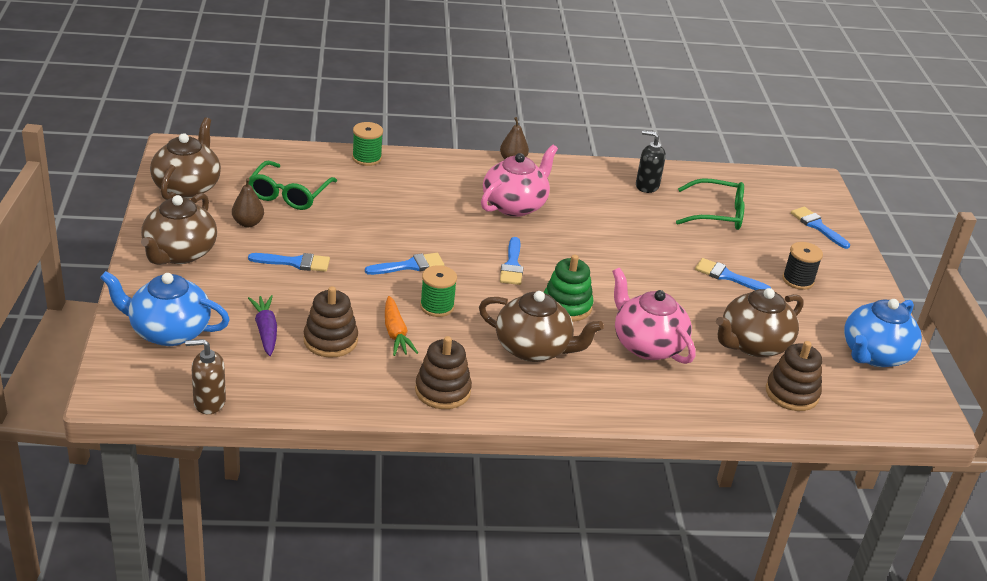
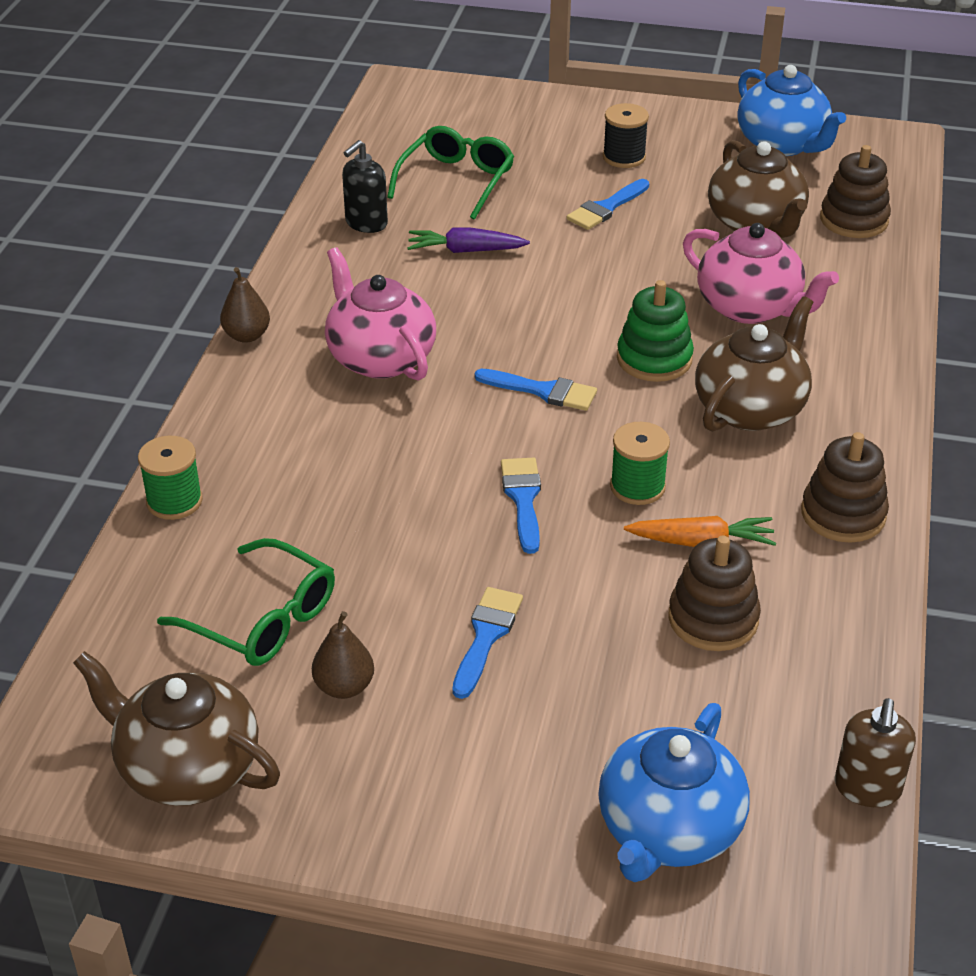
camera: 70 degrees left, 5 degrees up
(179, 253) = (422, 797): brown teapot -> none
(266, 331) = (679, 696): purple carrot -> purple carrot (465, 250)
(647, 345) = (750, 307): pink teapot -> pink teapot turned 120 degrees counterclockwise
(817, 226) = (507, 112): blue brush -> none

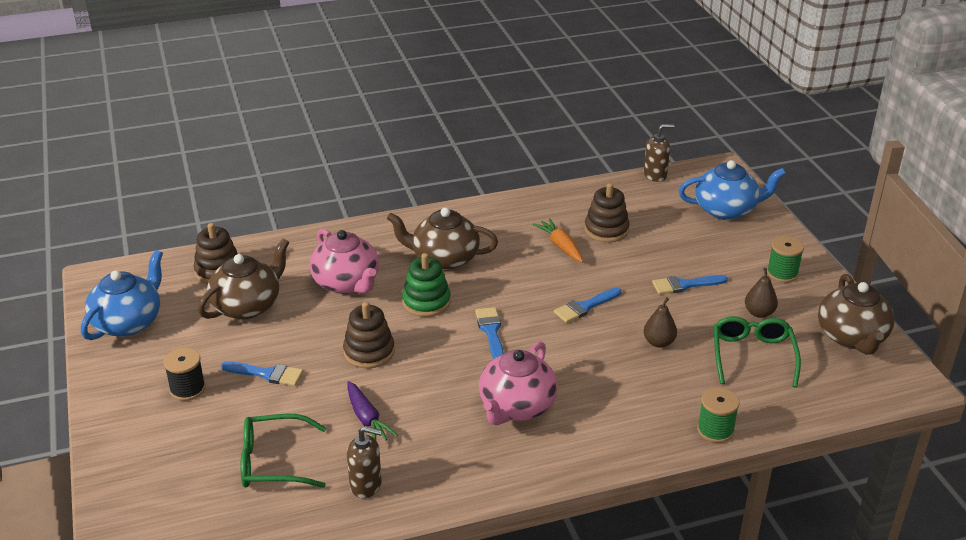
camera: 120 degrees left, 5 degrees down
(247, 336) = (546, 479): brown pear -> brown pear (659, 342)
(366, 223) = (366, 485): black soap dispenser -> brown soap dispenser
(637, 487) = (540, 275): green spool -> green spool (782, 273)
(750, 307) = (347, 283): pink teapot -> pink teapot turned 135 degrees clockwise
(843, 514) = (502, 214): brown stacking toy -> brown stacking toy (369, 352)

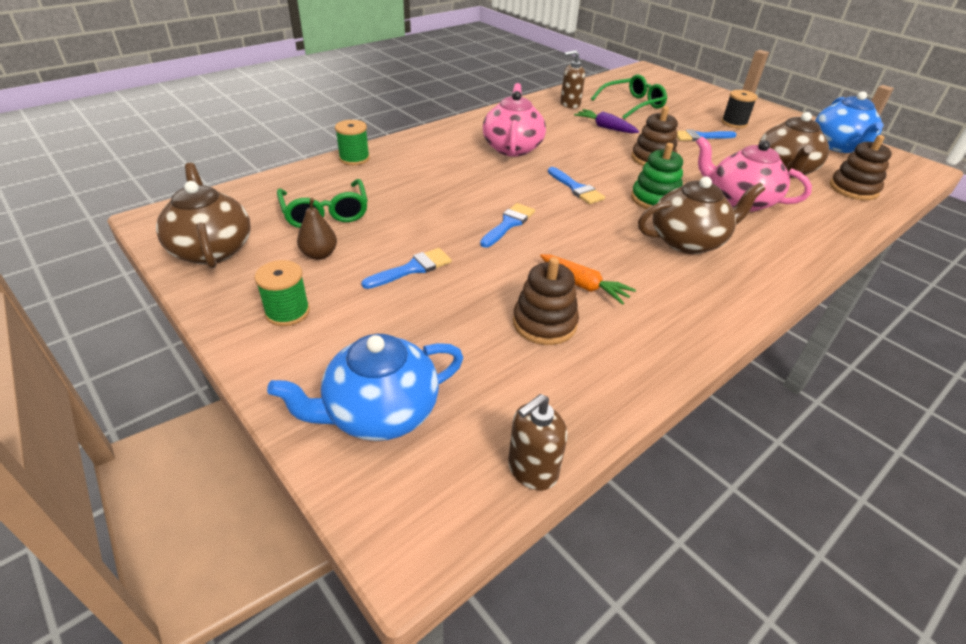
camera: 155 degrees right, 5 degrees up
(659, 342) = (421, 207): brown pear -> none

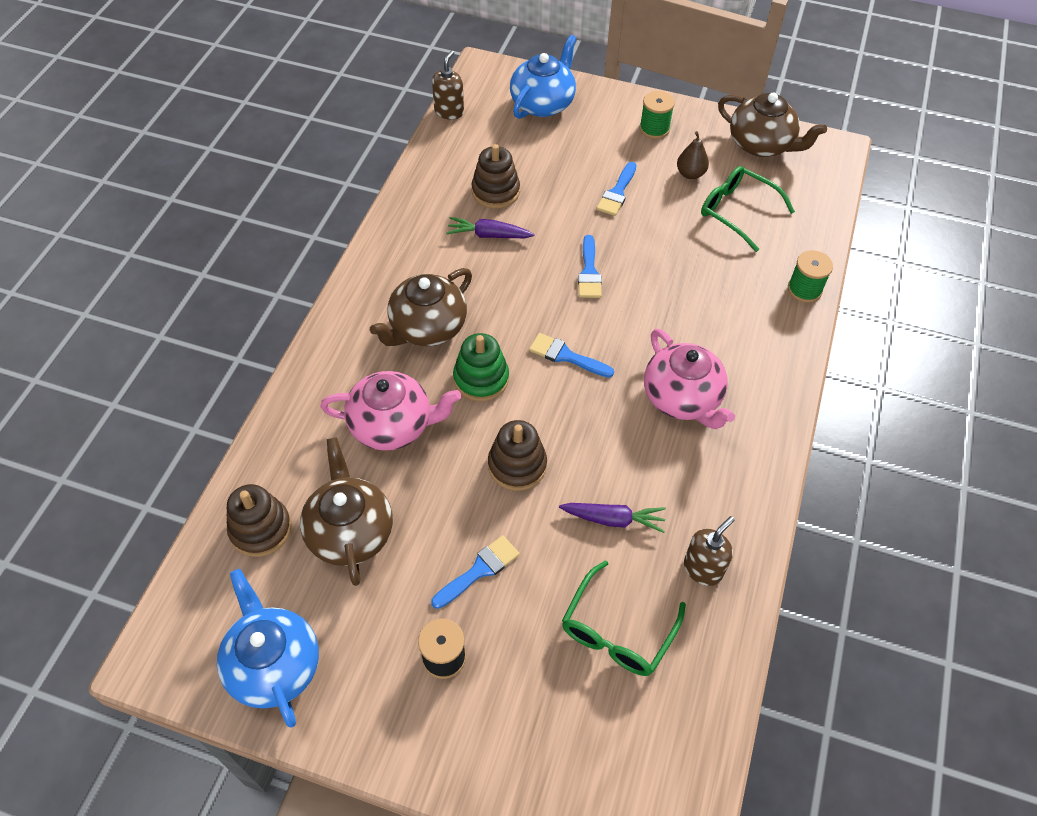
camera: 150 degrees right, 15 degrees up
(583, 285) = (489, 235): orange carrot -> purple carrot

